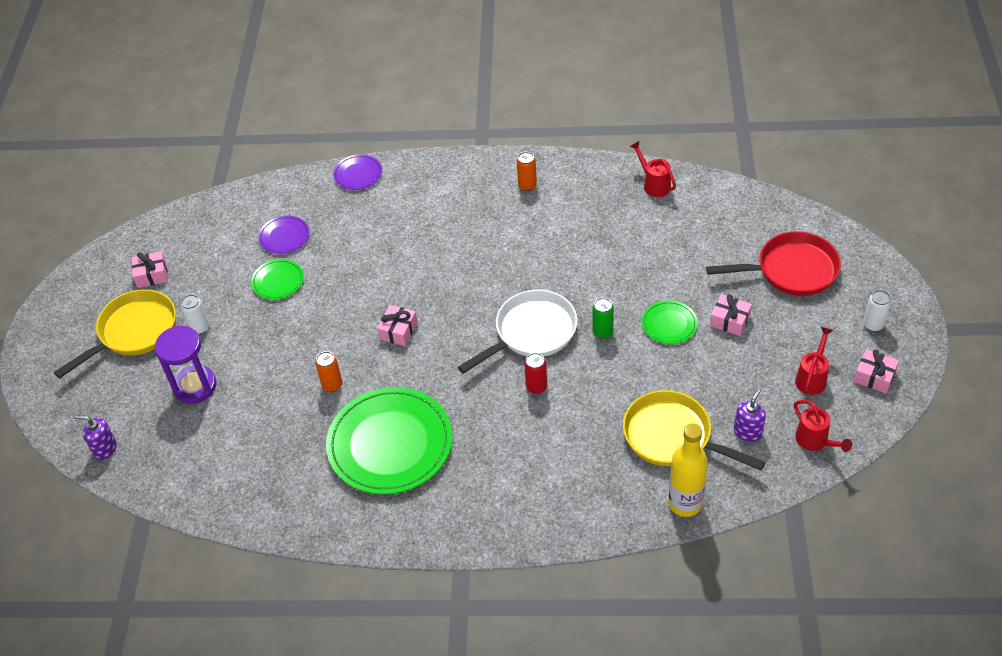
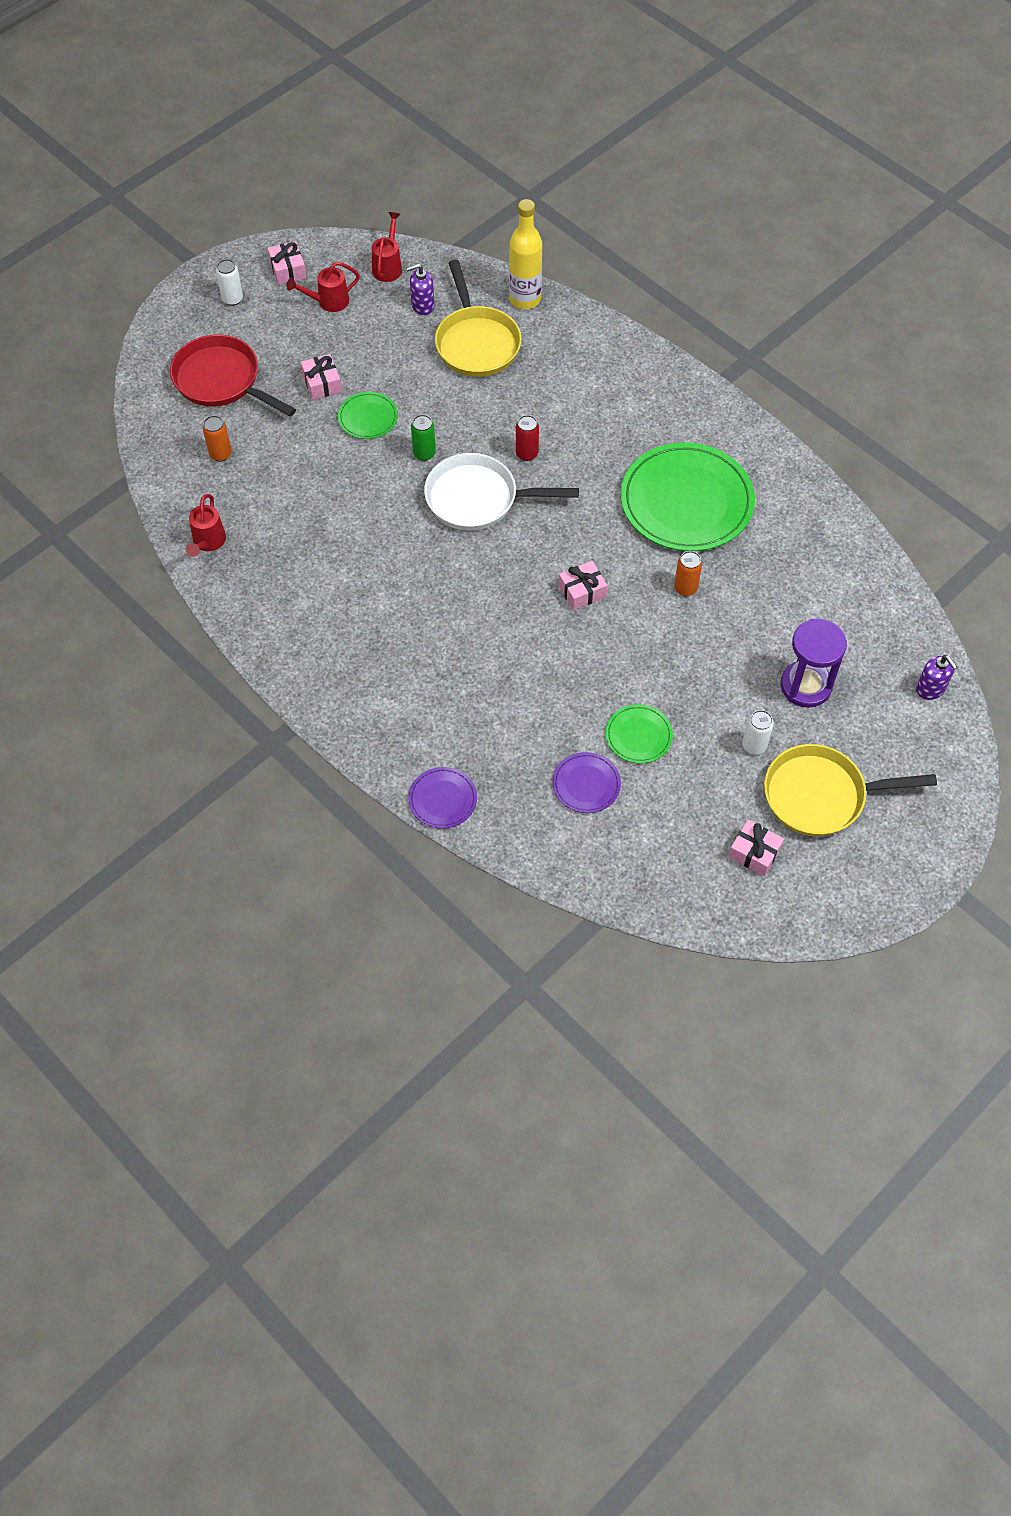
camera: 140 degrees left, 10 degrees up
(527, 186) = (309, 639): orange can -> orange can (220, 454)

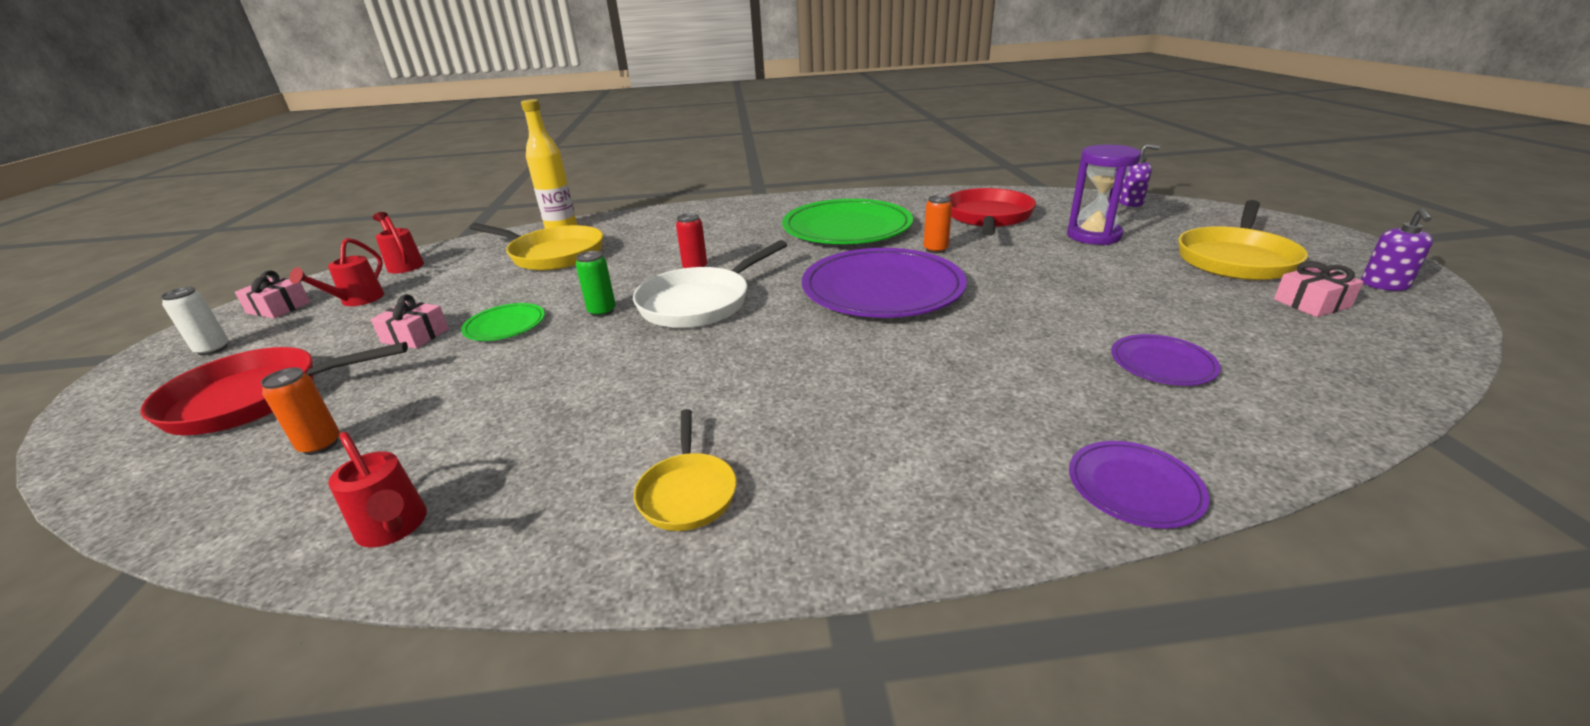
camera: 50 degrees left, 30 degrees down
(307, 630) = (687, 492): none -> yellow pan
(422, 305) = (470, 263): purple soap dispenser -> purple soap dispenser (1384, 285)
(582, 591) = (882, 289): pink gift -> purple plate
(638, 735) = (1103, 314): green plate -> none
(754, 745) = (1153, 269): white can -> none
(796, 592) = (988, 217): none -> red pan

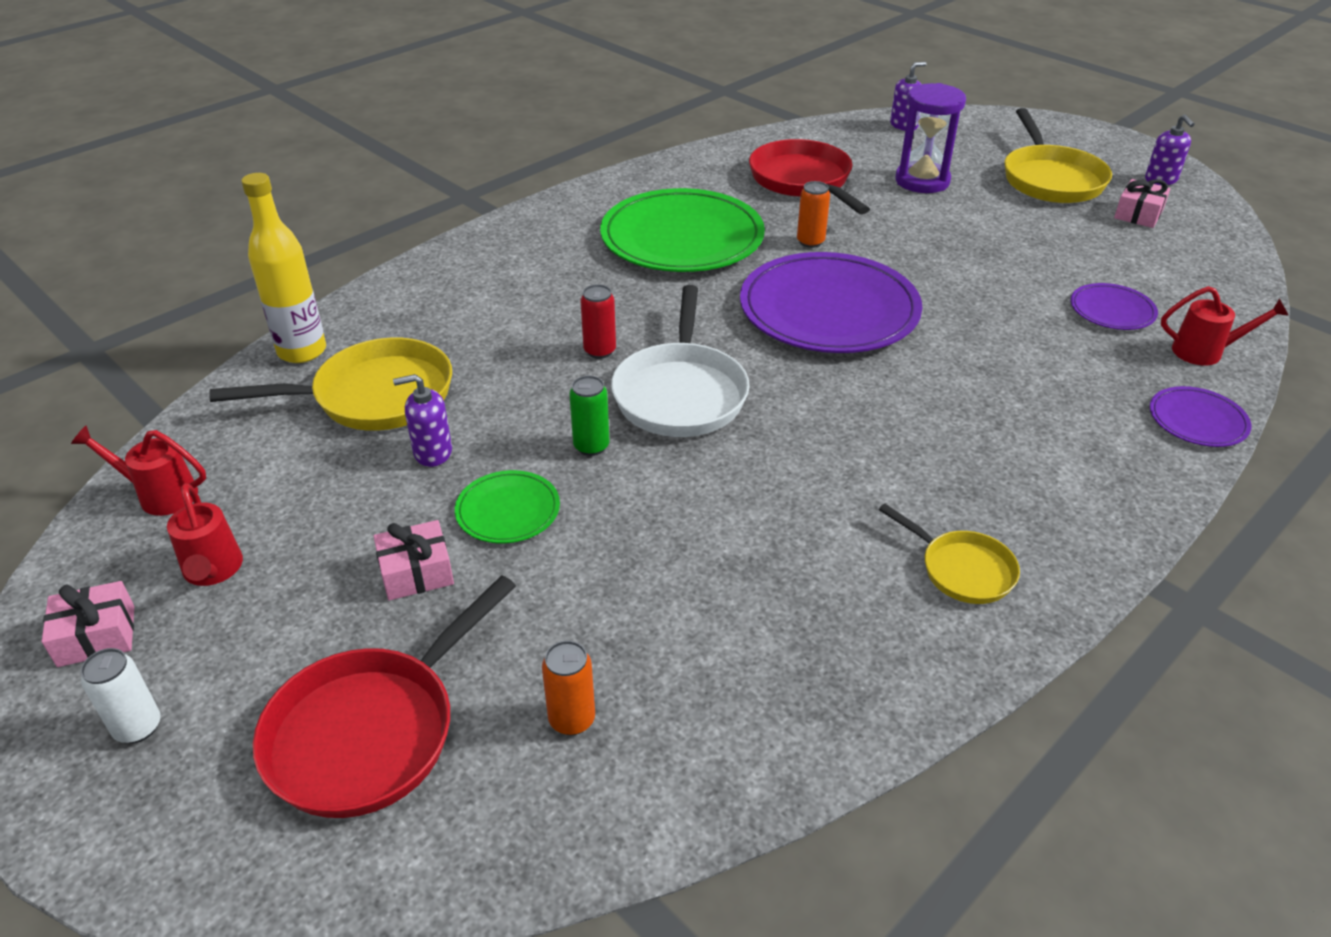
camera: 40 degrees left, 10 degrees up
(394, 528) = (796, 725): red watering can -> red watering can (1204, 352)
(527, 286) = (432, 452): none -> purple soap dispenser

